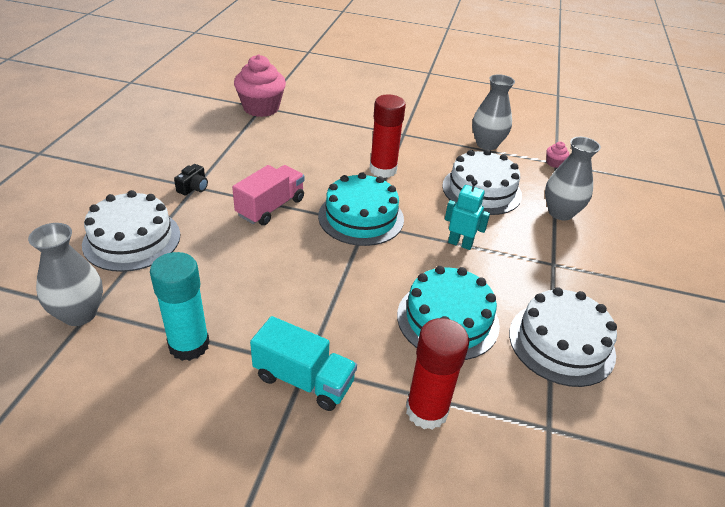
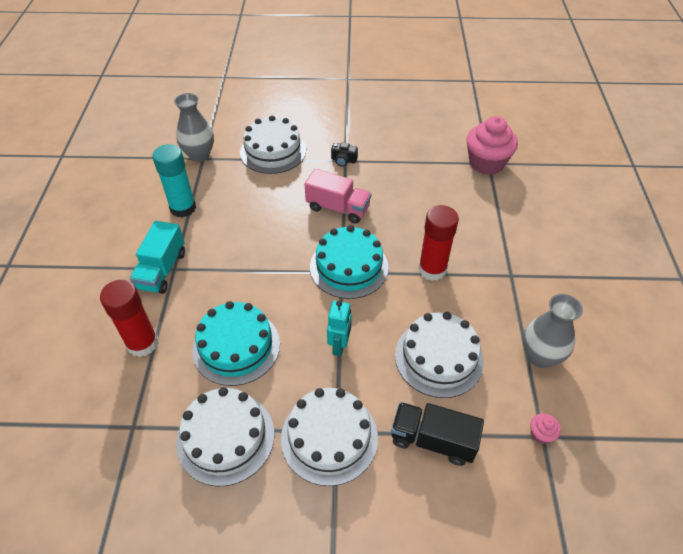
camera: 80 degrees right, 10 degrees up
(559, 269) = (329, 437): none -> white cake
(560, 212) = (433, 440): grey vase -> black truck

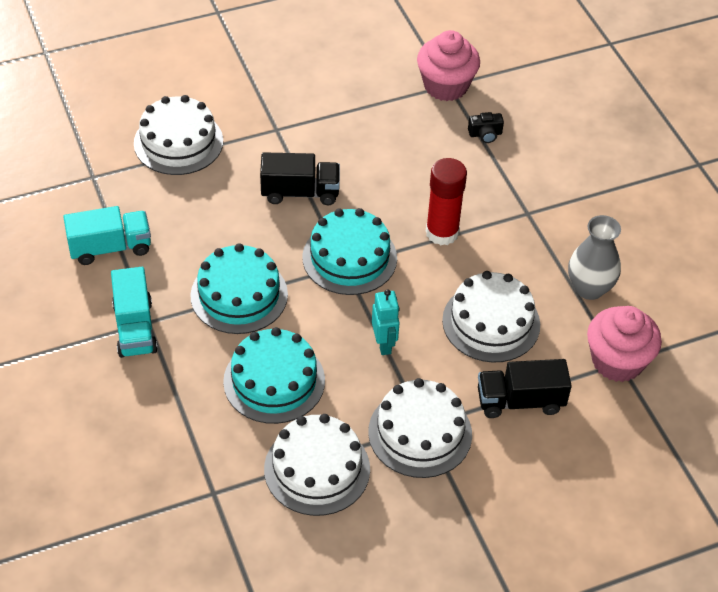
camera: 25 degrees left, 0 degrees up
(142, 343) = (167, 412): red glue stick -> none
(183, 208) = (110, 248): turquoise glue stick -> turquoise truck
(199, 155) = (85, 173): grey vase -> none
(250, 269) = (239, 295): none -> turquoise cake
(338, 208) = (300, 192): pink truck -> black truck
(343, 160) = (274, 129): black camera -> black camera (485, 134)
(541, 434) = (617, 361): pink cupcake -> pink cupcake, size x2.40

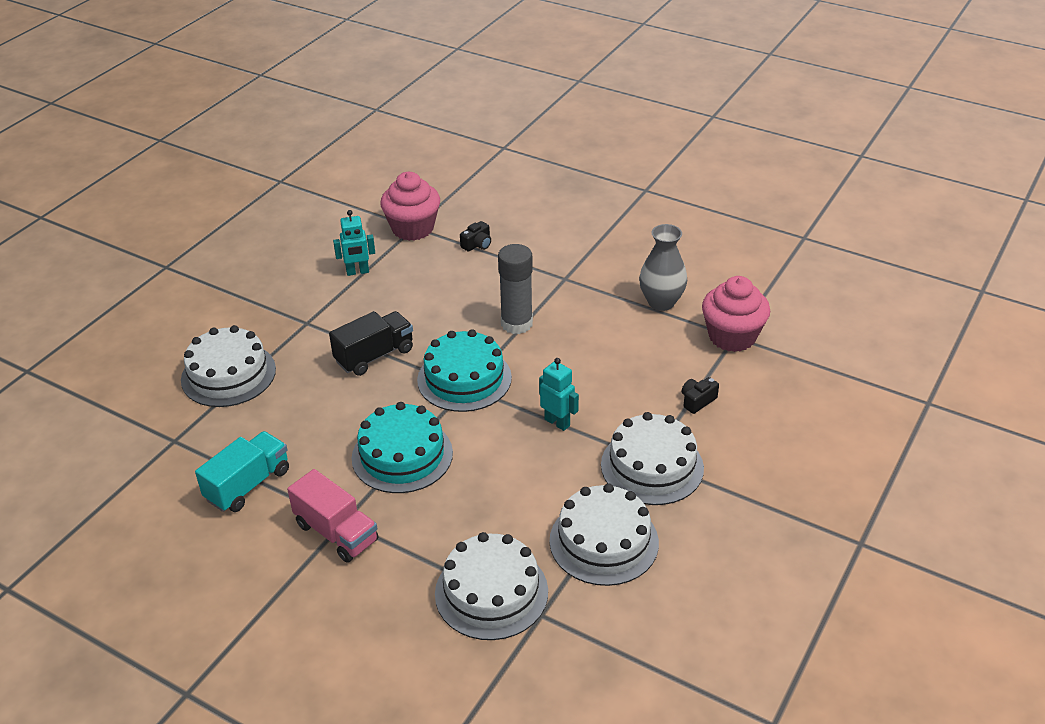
camera: 35 degrees left, 10 degrees down
(135, 328) = (336, 532): turquoise truck -> pink truck
(274, 381) = (499, 500): turquoise cake -> none
(360, 104) = (357, 272): none -> turquoise robot
(442, 232) = (516, 323): red glue stick -> grey glue stick
(491, 322) = (619, 362): white cake -> white cake (491, 592)
(520, 401) = (697, 401): black truck -> black camera

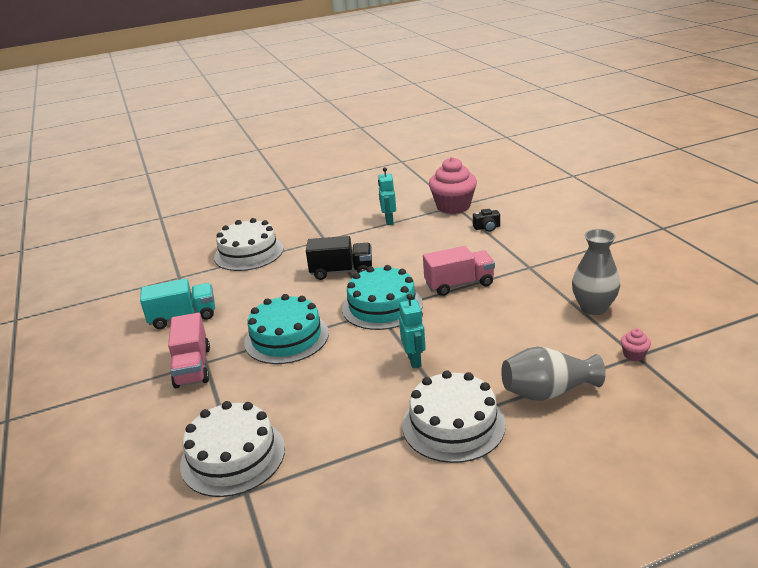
camera: 40 degrees right, 10 degrees down
(357, 272) = (389, 221): turquoise robot -> turquoise robot turned 60 degrees clockwise
(516, 323) = (459, 284): grey glue stick -> pink truck
(604, 541) = (351, 463): white cake -> none
(697, 401) = (548, 392): black camera -> grey vase
(732, 336) = (634, 355): pink cupcake -> pink cupcake, size x0.42

